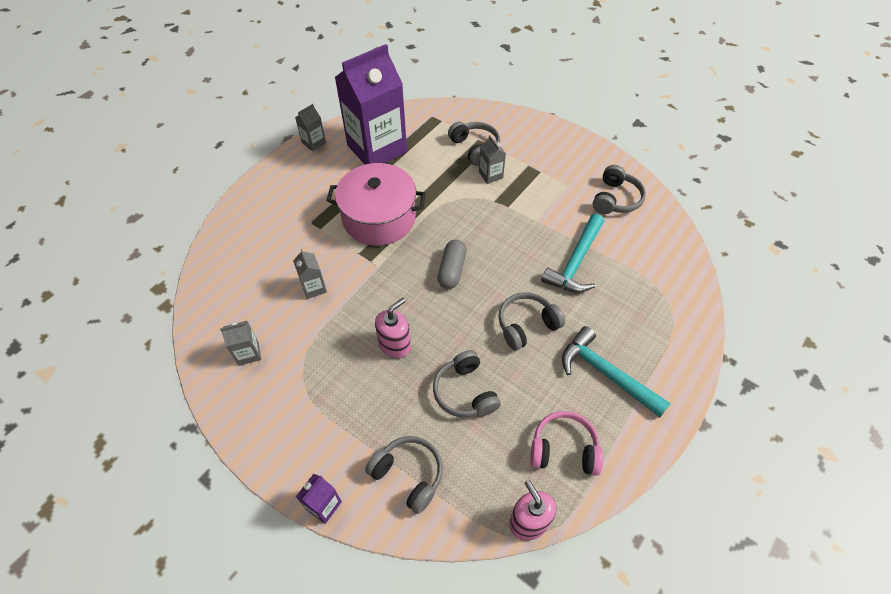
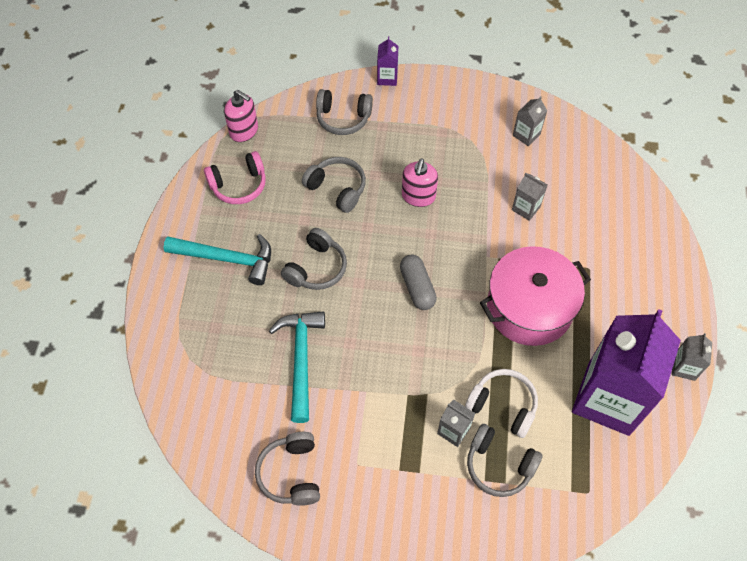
camera: 150 degrees right, 5 degrees up
(447, 173) = (503, 406): none -> white headphones

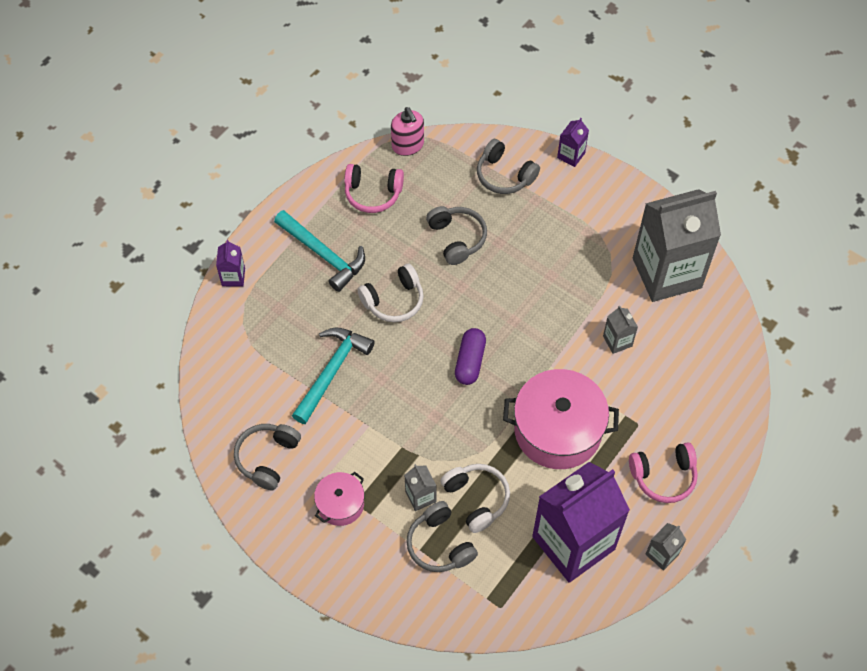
camera: 30 degrees right, 0 degrees up
(154, 320) = (233, 277): none -> purple carton
(316, 268) = (393, 300): grey headphones -> white headphones
(387, 479) = (340, 504): none -> pink pot
(417, 287) = (470, 361): grey capsule -> purple capsule
(418, 196) = (525, 281): pink soap dispenser -> none
(526, 135) = (667, 273): grey carton -> grey carton, size x2.49
(639, 300) = (663, 476): none -> pink headphones

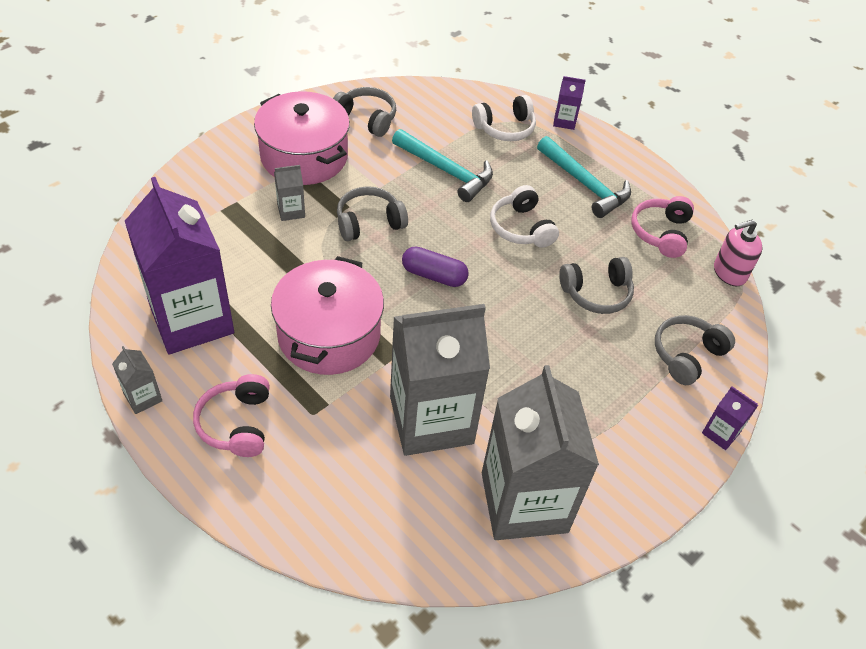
camera: 95 degrees right, 10 degrees down
(323, 254) = (584, 184): turquoise hammer -> turquoise hammer turned 90 degrees counterclockwise
(340, 504) = (304, 156): pink pot -> pink pot, size x1.92
(440, 544) = (235, 216): grey headphones -> grey headphones (369, 222)
(476, 499) = (272, 251): white headphones -> white headphones (505, 128)
(617, 341) = (431, 420): grey carton -> grey carton, size x2.49

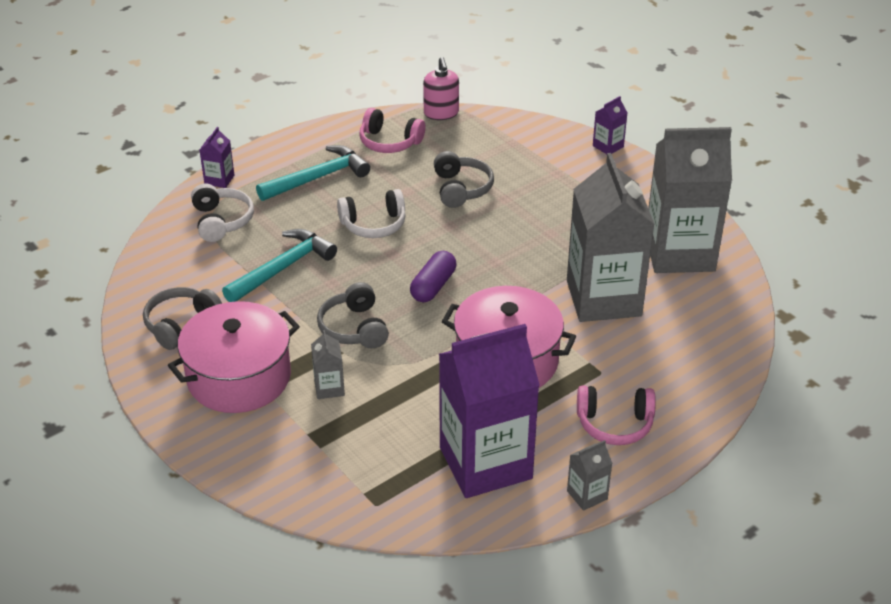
camera: 80 degrees left, 10 degrees down
(687, 355) = (531, 150): grey headphones -> none

